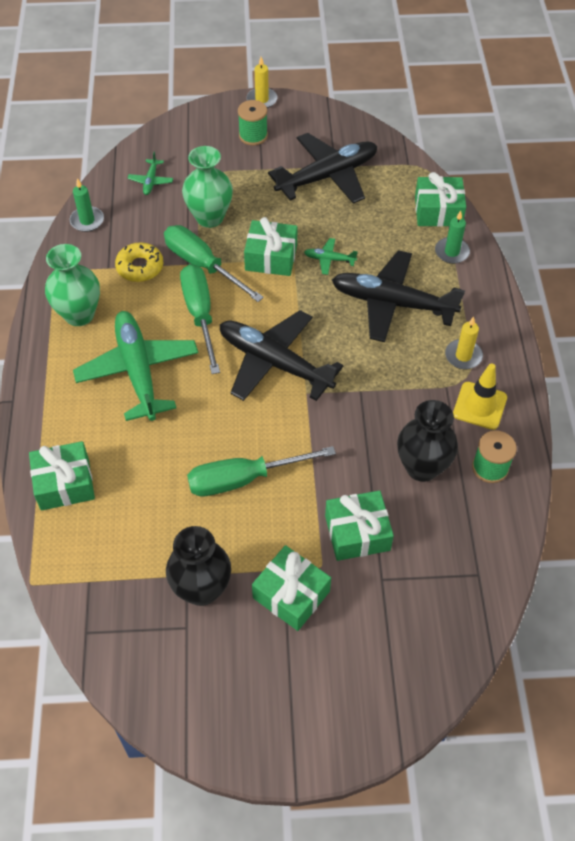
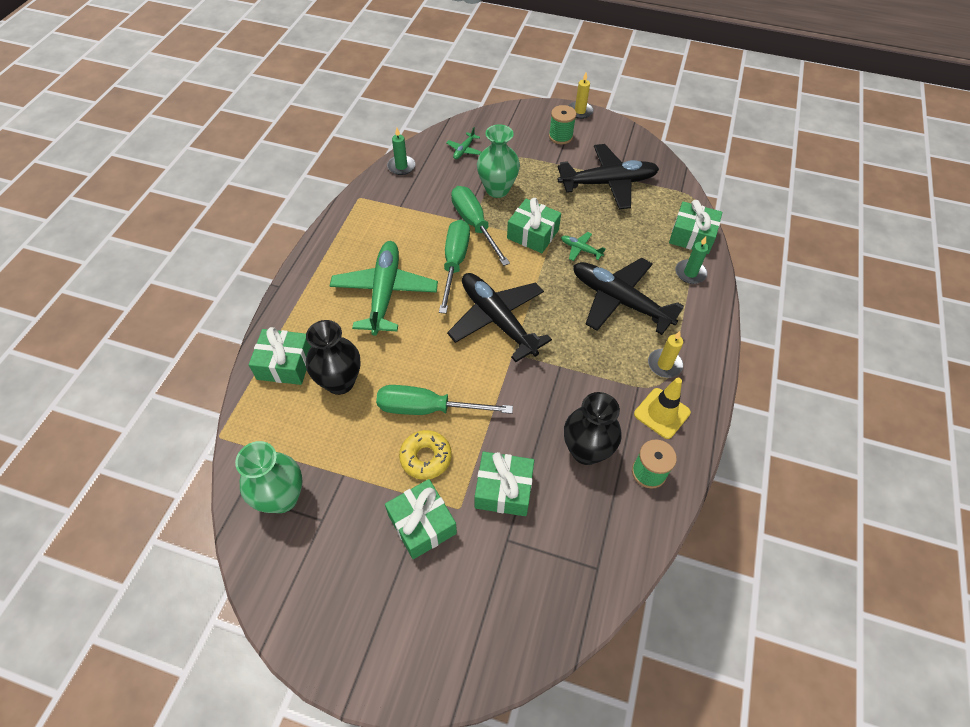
camera: 20 degrees right, 0 degrees up
(79, 314) = (361, 235): green vase -> green vase (282, 498)
(140, 267) = (425, 212): yellow donut -> yellow donut (426, 457)
(202, 589) = (350, 491): black vase -> black vase (340, 382)

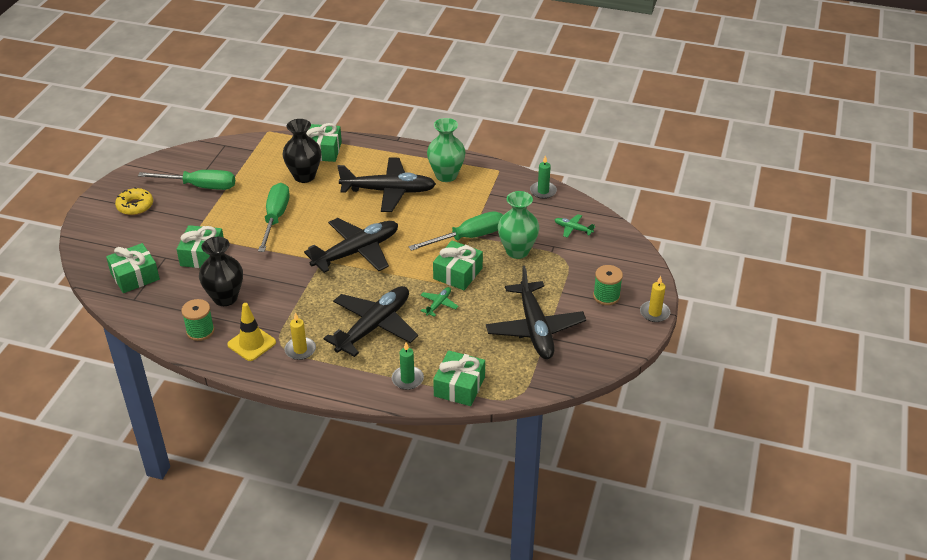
camera: 90 degrees right, 15 degrees down
(282, 498) = (218, 161): green vase -> green vase (446, 175)
(385, 293) = (388, 191): green plane -> black plane
(422, 524) = (186, 219): green gift -> green gift (135, 276)
(426, 457) = (235, 219): yellow donut -> yellow donut (135, 206)
(454, 263) = (421, 227): green screwdriver -> green screwdriver (200, 186)

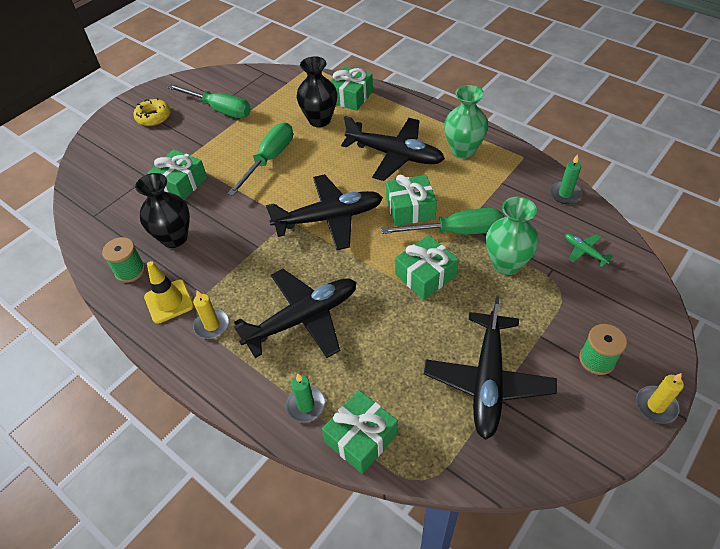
camera: 25 degrees right, 10 degrees up
(135, 276) = (109, 191): green gift -> green gift (410, 209)
(438, 304) = (386, 310): green plane -> none

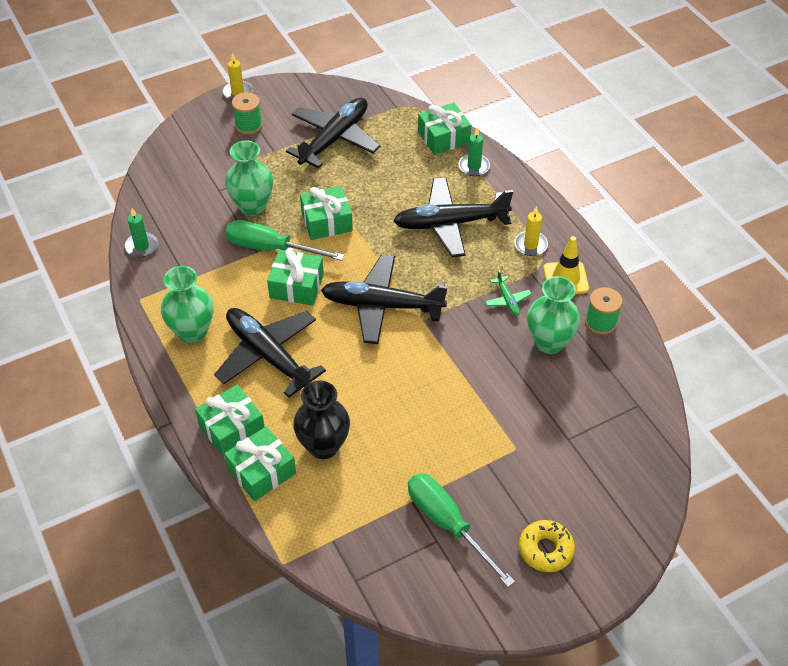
camera: 160 degrees left, 0 degrees up
(174, 238) = (549, 342): black vase -> green vase
(181, 184) = (528, 412): green gift -> green gift (232, 428)
(269, 159) = (413, 407): green screwdriver -> none
(585, 251) = (180, 193): green plane -> green plane (507, 300)

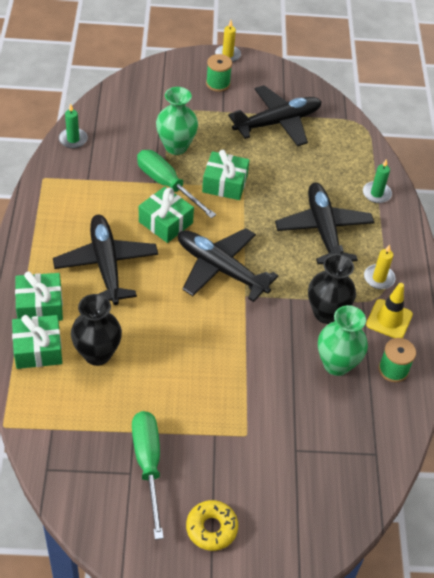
camera: 25 degrees right, 0 degrees up
(192, 332) = (63, 220): green vase -> none
(443, 137) = (368, 159): green gift -> none
(450, 223) = (323, 230): black plane -> black plane turned 60 degrees clockwise
(507, 300) = (326, 313): green plane -> black vase

